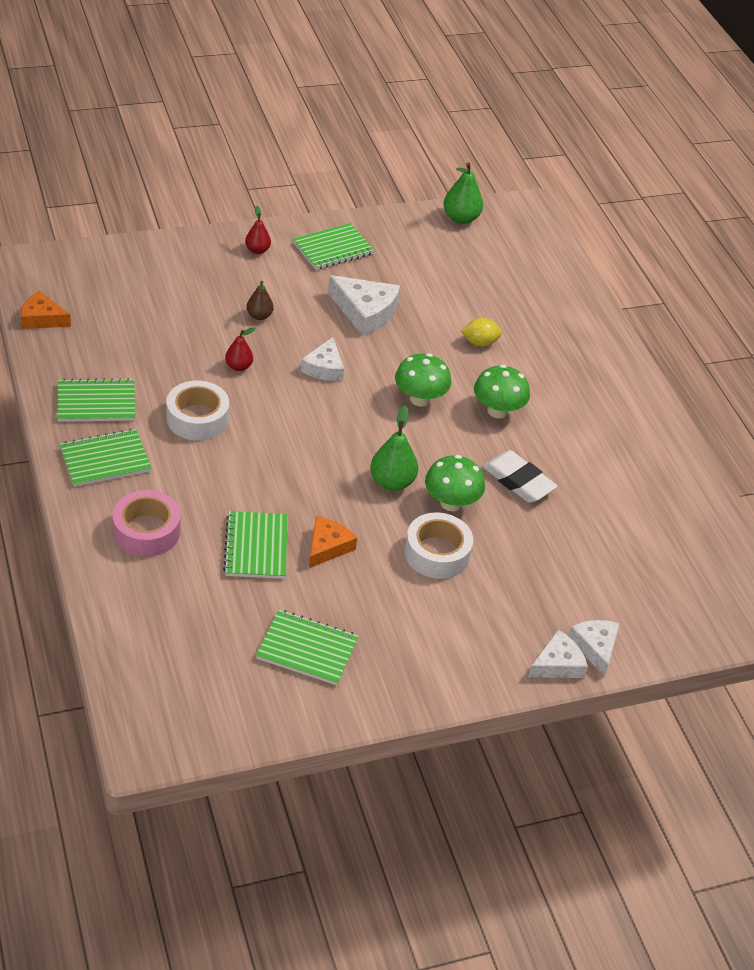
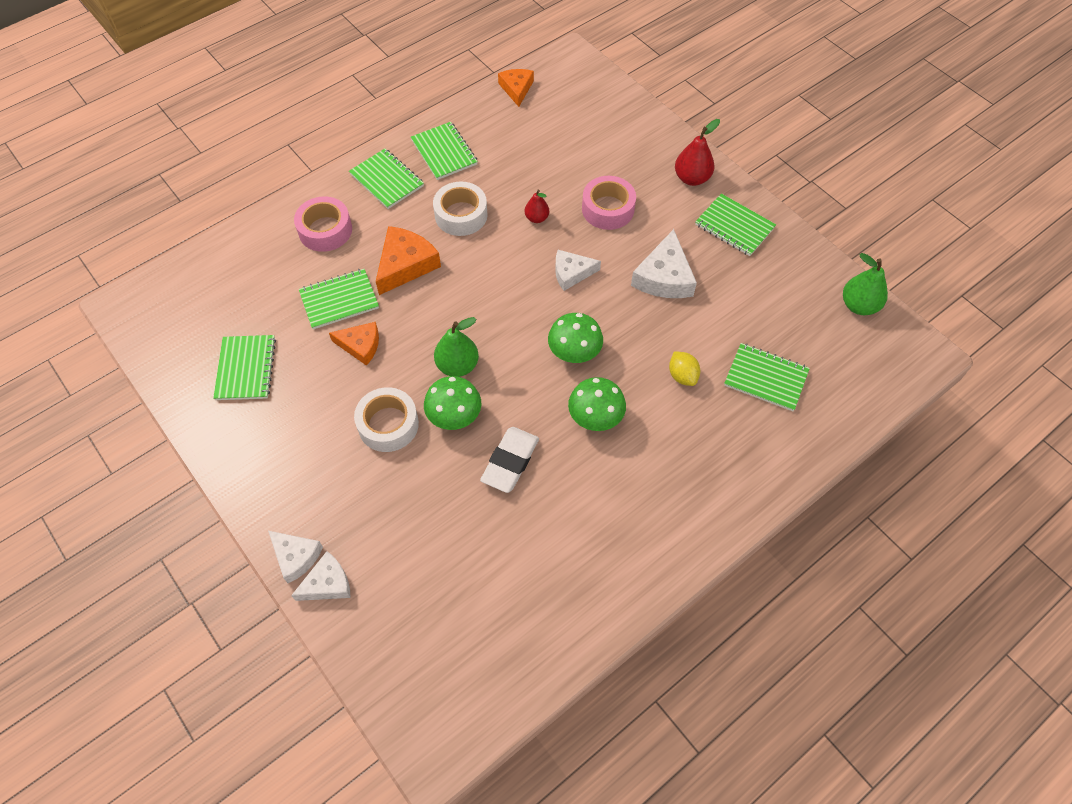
camera: 75 degrees right, 15 degrees up
(239, 481) = (405, 265): none -> orange cheese
(257, 250) = (692, 178): red pear -> red pear, size x1.60
(259, 316) = (608, 209): brown pear -> pink tape
(506, 297) = (765, 378): none -> green notebook

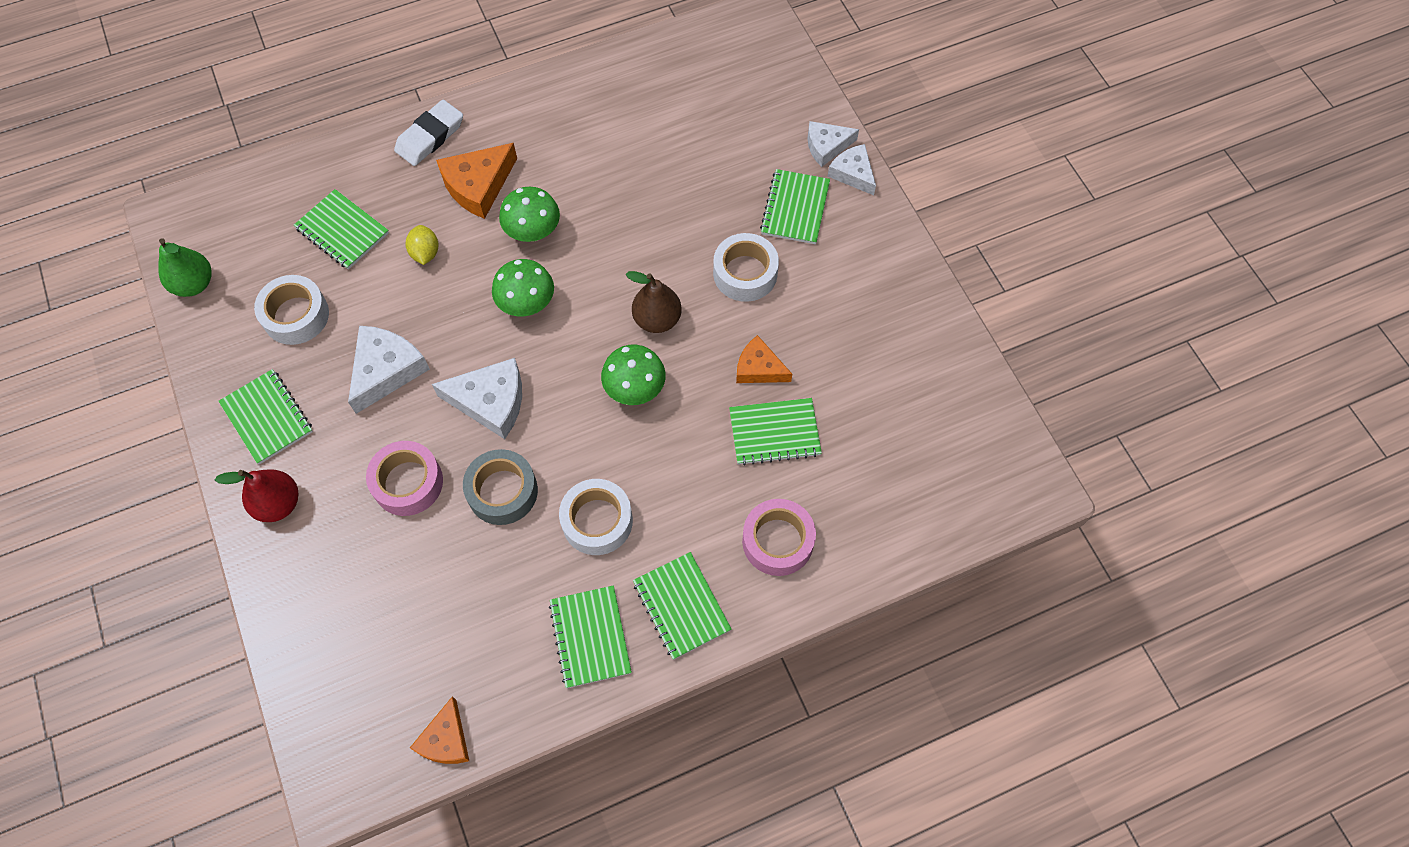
camera: 165 degrees left, 5 degrees up
(246, 369) = (891, 371): green notebook -> green notebook (795, 208)
(405, 265) = (685, 462): orange cheese -> orange cheese (478, 185)
(454, 417) = (675, 265): green mushroom -> green mushroom (635, 389)
(457, 365) = (657, 319): green pear -> brown pear
(510, 461) = (632, 210): white eraser -> white eraser (430, 136)
(537, 218) = (502, 491): red pear -> grey tape
(571, 273) = (490, 402): white cheese -> white cheese, size x1.53
(760, 300) = (296, 315): none -> white tape

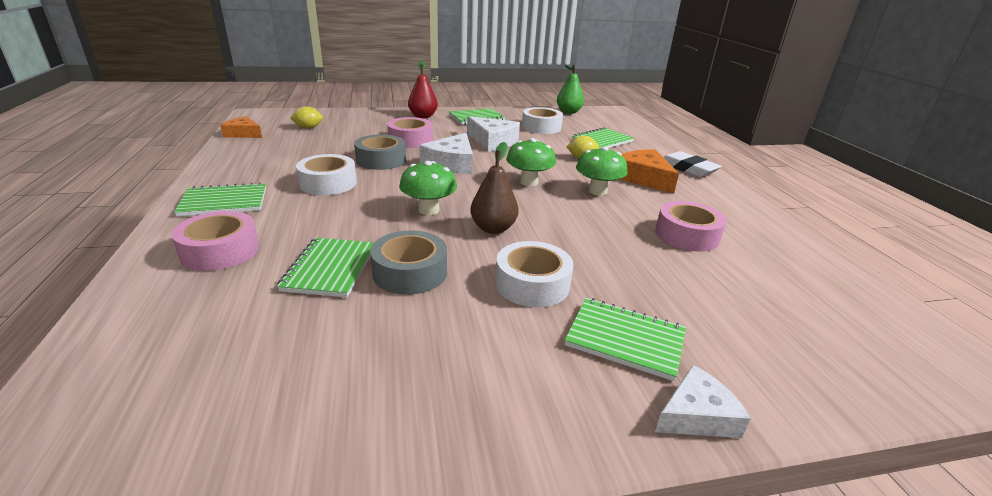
camera: 100 degrees right, 35 degrees down
(389, 657) = (308, 128): none -> yellow lemon
(590, 637) = (247, 171): green notebook -> none
(618, 156) = (687, 235): none -> pink tape
(759, 368) = (410, 272): orange cheese -> grey tape
(826, 146) = (746, 395): white cheese -> none

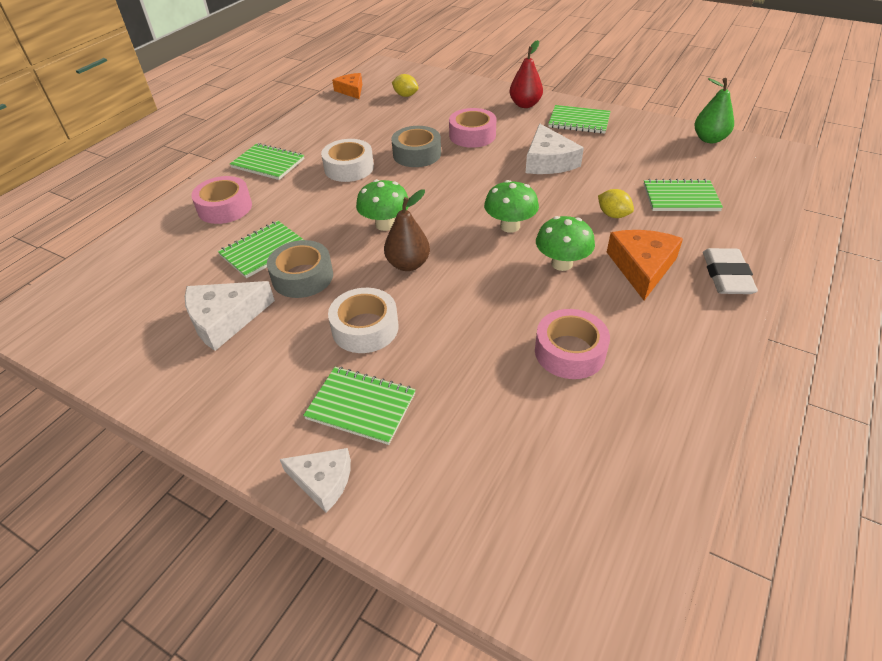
camera: 45 degrees right, 15 degrees up
(451, 164) = (470, 178): white cheese -> white cheese (225, 319)
(541, 127) = (634, 155): white tape -> none
(625, 339) = (361, 406): green notebook -> green notebook turned 45 degrees counterclockwise

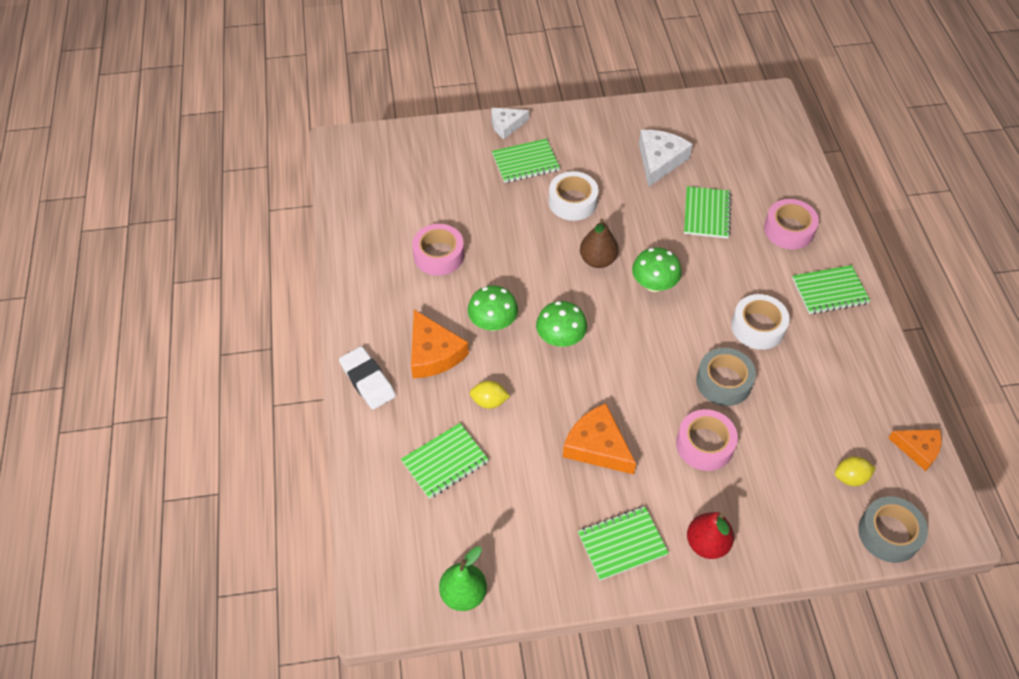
camera: 140 degrees right, 10 degrees up
(302, 277) = (653, 211): grey tape -> grey tape (889, 533)
(548, 161) = (597, 446): white cheese -> orange cheese

